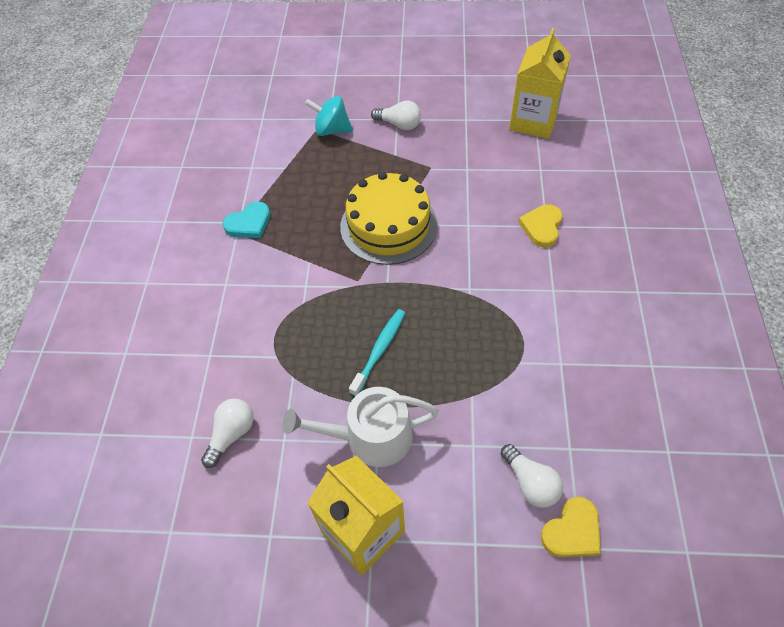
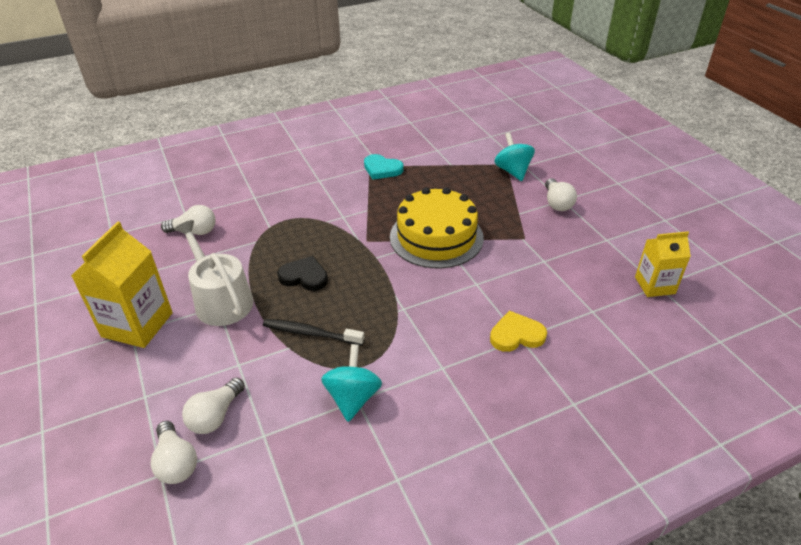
camera: 60 degrees right, 15 degrees down
(379, 350) = (304, 276): turquoise toothbrush -> black heart
(463, 371) = (310, 333): none -> black toothbrush
(533, 121) = (654, 285): yellow carton -> yellow carton, size x0.63
(557, 365) = (353, 398): none -> turquoise spinning top
(572, 531) = (176, 462): yellow heart -> white light bulb

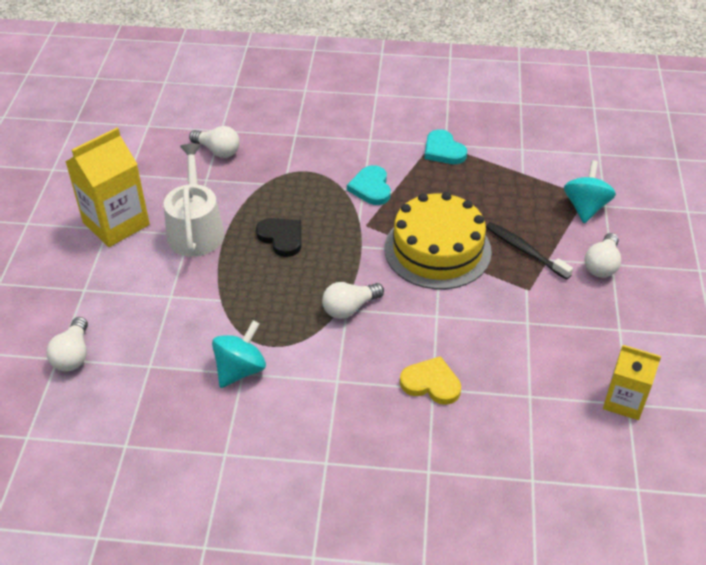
camera: 30 degrees right, 5 degrees up
(215, 416) = (124, 332): white light bulb -> white light bulb (349, 308)
(310, 333) = (247, 295): black toothbrush -> black toothbrush (525, 251)
(348, 213) = (371, 188): none -> turquoise heart

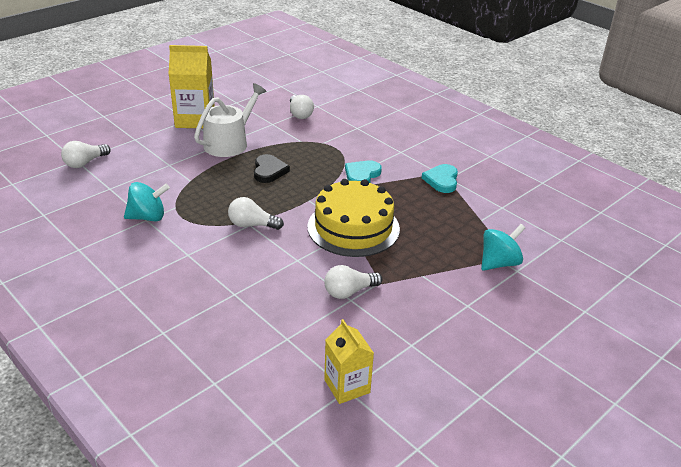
camera: 40 degrees right, 10 degrees down
(431, 383) = (237, 291): yellow heart -> none
(525, 251) = (413, 261): black toothbrush -> none
(602, 265) = (458, 301): white light bulb -> white light bulb (349, 292)

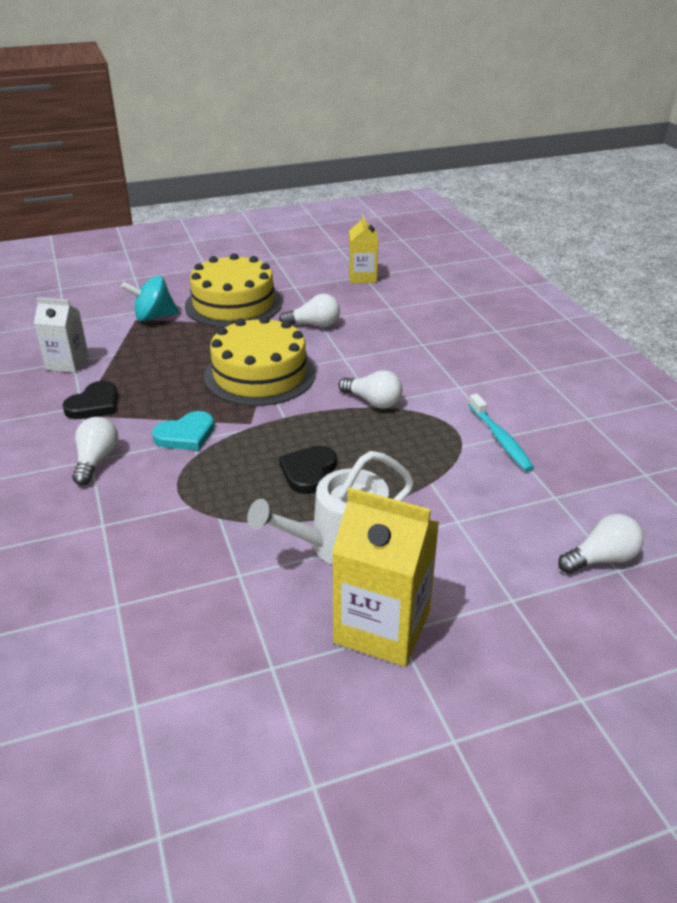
camera: 155 degrees left, 0 degrees up
(148, 217) = (500, 439): turquoise spinning top -> turquoise toothbrush
(300, 114) = (170, 587): white light bulb -> white light bulb (96, 461)
(442, 180) = (94, 404): turquoise heart -> black heart
(447, 299) = (233, 304): none -> yellow cake
(502, 204) = (67, 363): none -> white carton

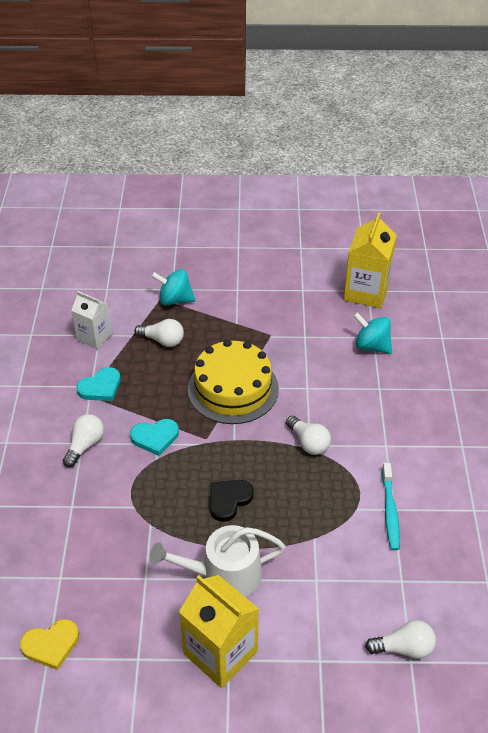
camera: 20 degrees right, 10 degrees up
(94, 404) = (100, 387): black heart -> turquoise heart
(135, 687) = (51, 645): none -> yellow heart
(233, 304) = (243, 300): yellow cake -> none
(314, 325) = (299, 342): white light bulb -> white light bulb (163, 340)
(362, 277) = (366, 292): yellow carton -> yellow carton, size x1.59
(393, 314) = (371, 346): none -> turquoise spinning top

